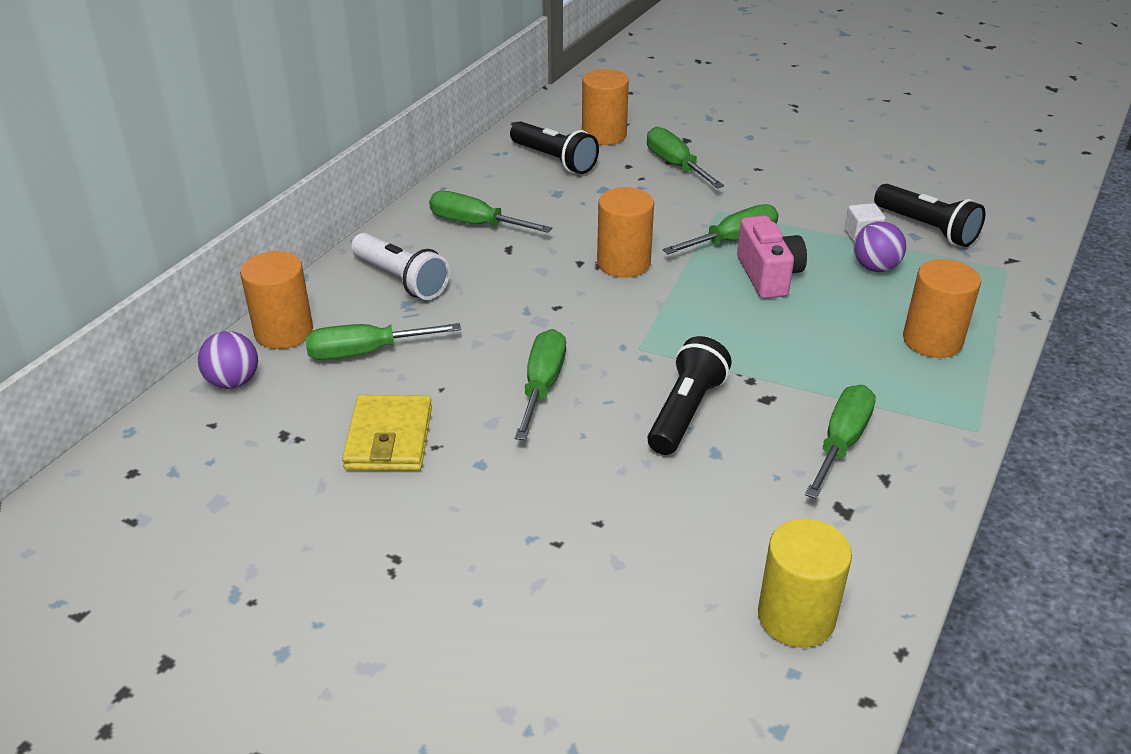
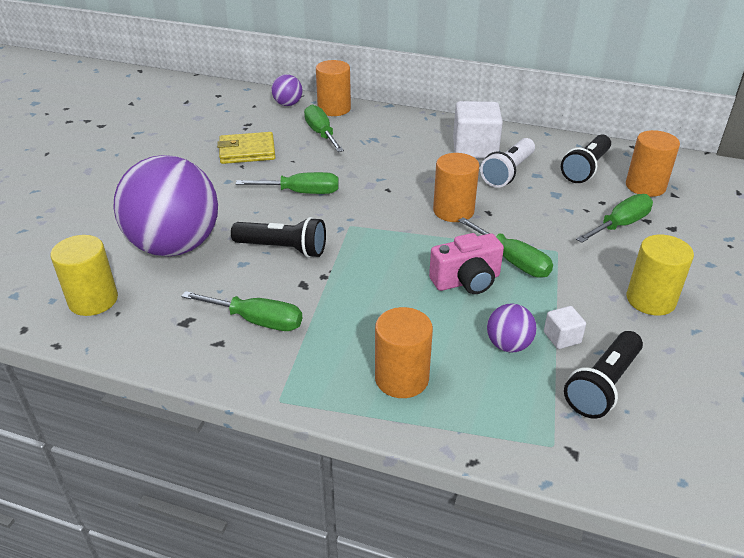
camera: 80 degrees right, 0 degrees up
(401, 280) = (397, 133): white flashlight -> white flashlight (508, 172)
(475, 224) = (475, 149): green screwdriver -> white cube
(662, 525) = (175, 246): none -> purple ball
(804, 178) = (650, 300): none -> yellow cylinder

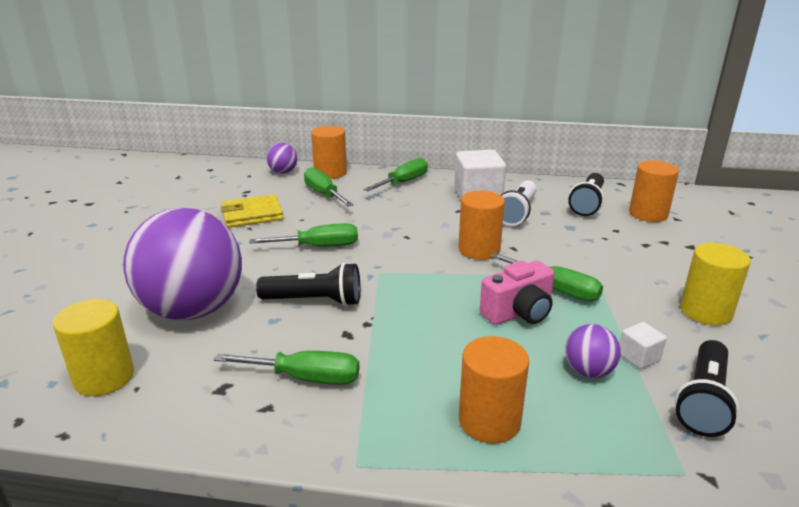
camera: 10 degrees left, 10 degrees down
(620, 225) = (642, 248): green screwdriver -> green screwdriver (403, 182)

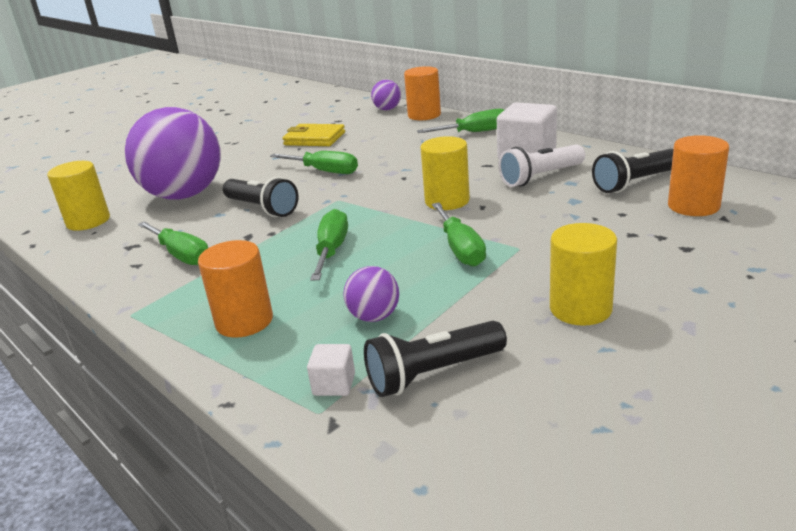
camera: 40 degrees right, 0 degrees up
(324, 194) = (391, 132): green screwdriver -> green screwdriver (332, 250)
(479, 250) = (447, 201): orange cylinder -> yellow cylinder
(518, 313) = (394, 257): pink camera -> none
(638, 357) = (437, 322): white cube -> white cube (334, 384)

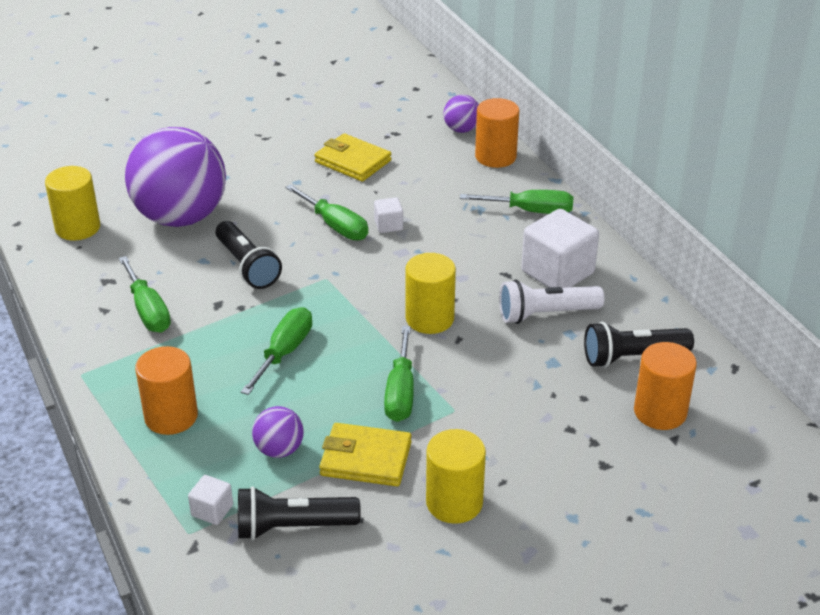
camera: 15 degrees right, 10 degrees up
(369, 162) = (388, 225): none -> white cube
(466, 301) = (366, 459): none -> yellow wallet

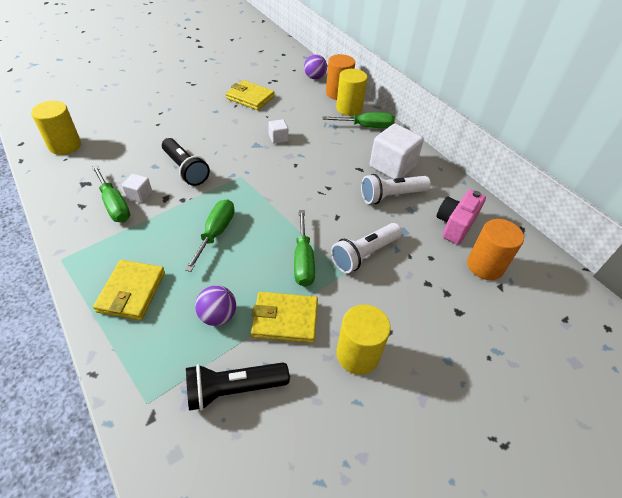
camera: 10 degrees left, 10 degrees up
(171, 416) = (131, 292): orange cylinder -> yellow wallet
(181, 217) = (138, 136): purple ball -> none
(212, 510) = (166, 378): white cube -> white cube (139, 195)
(335, 226) = (243, 139): green screwdriver -> none
(429, 319) = (315, 202): yellow cylinder -> yellow cylinder (349, 109)
(488, 389) = (364, 254): none -> white flashlight
(632, 357) = (455, 225): black flashlight -> pink camera

